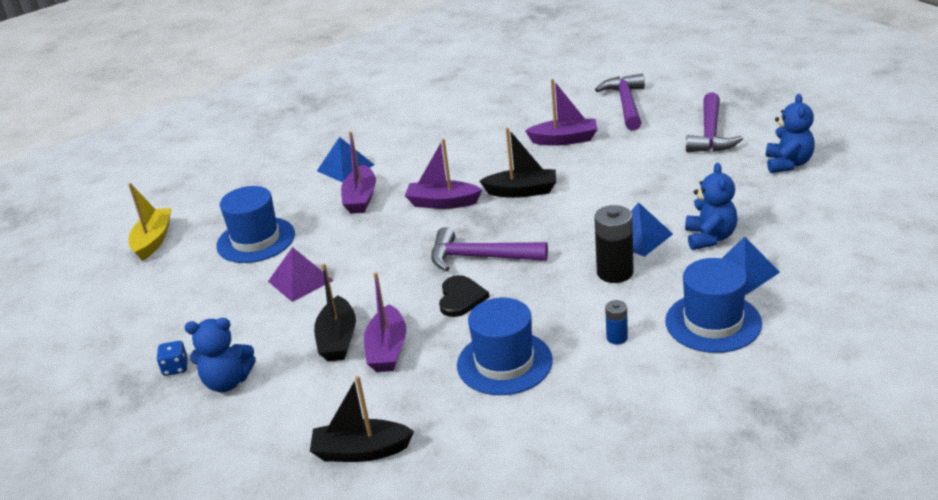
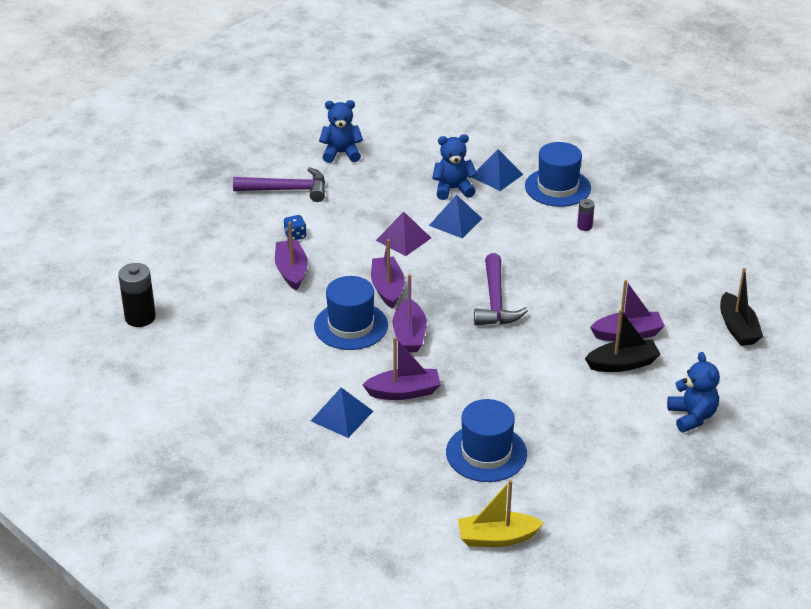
camera: 105 degrees left, 5 degrees up
(175, 368) = (685, 454): blue dice -> blue dice (295, 236)
(300, 281) = (547, 405): purple pyramid -> purple pyramid (403, 239)
(461, 298) = (553, 305): black heart -> none
(504, 363) = (626, 274): blue hat -> blue hat (351, 326)
(522, 191) = (387, 288): black boat -> purple boat
(615, 272) = (506, 231): black battery -> black battery (140, 317)
(617, 338) = (584, 226): blue battery -> purple battery
(626, 104) = (221, 238): purple hammer -> none

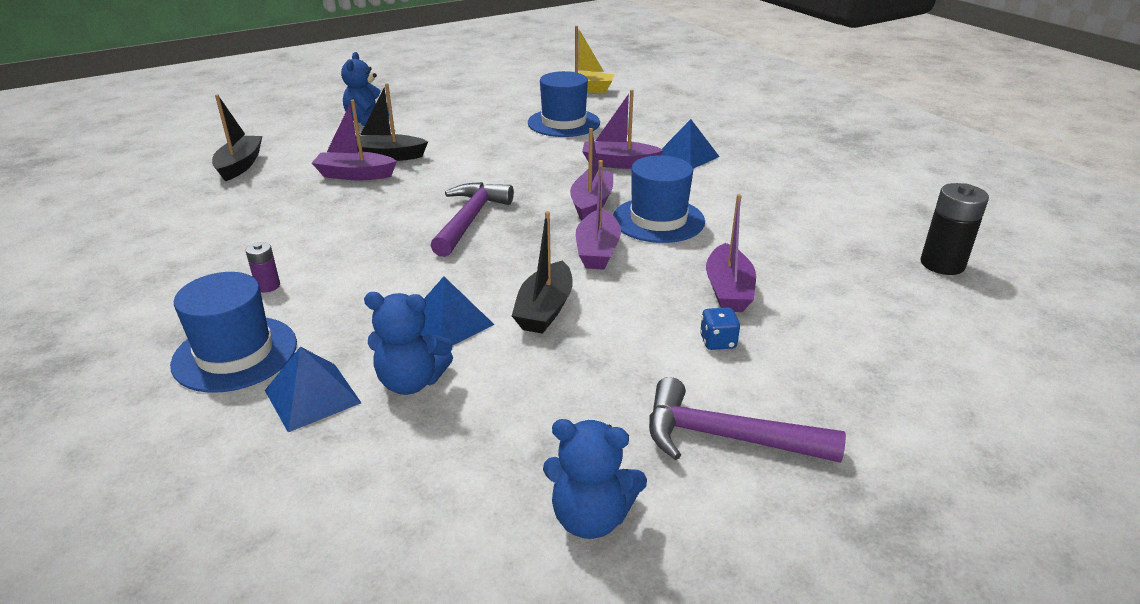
camera: 165 degrees left, 5 degrees down
(403, 239) = (545, 309): purple pyramid -> black boat

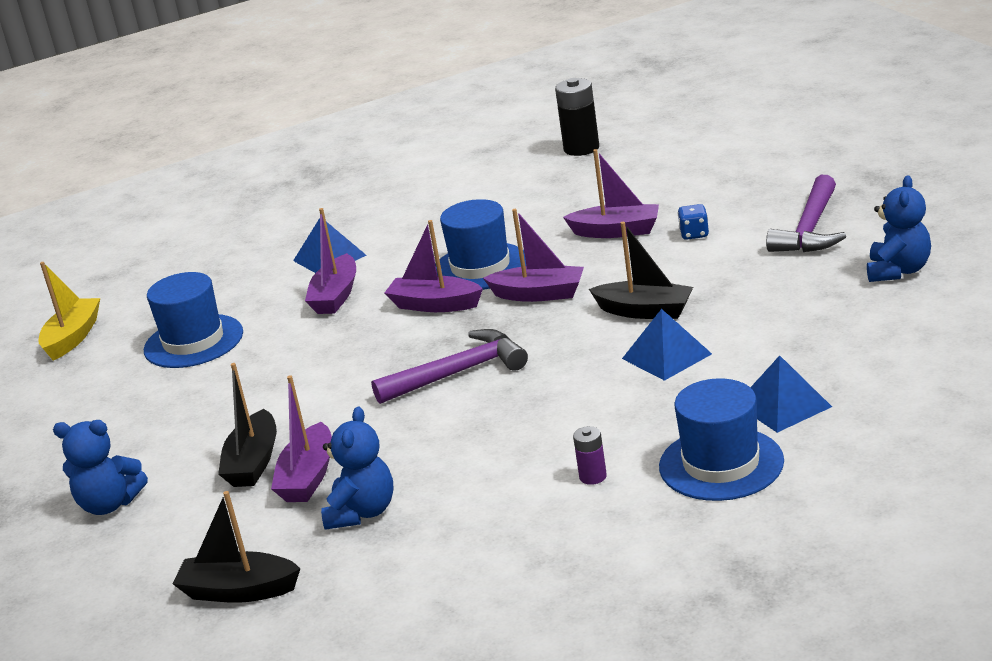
camera: 80 degrees left, 5 degrees down
(411, 382) = (758, 360): blue teddy bear -> blue teddy bear (362, 512)
(470, 220) = (458, 373): purple hammer -> purple hammer turned 135 degrees clockwise

